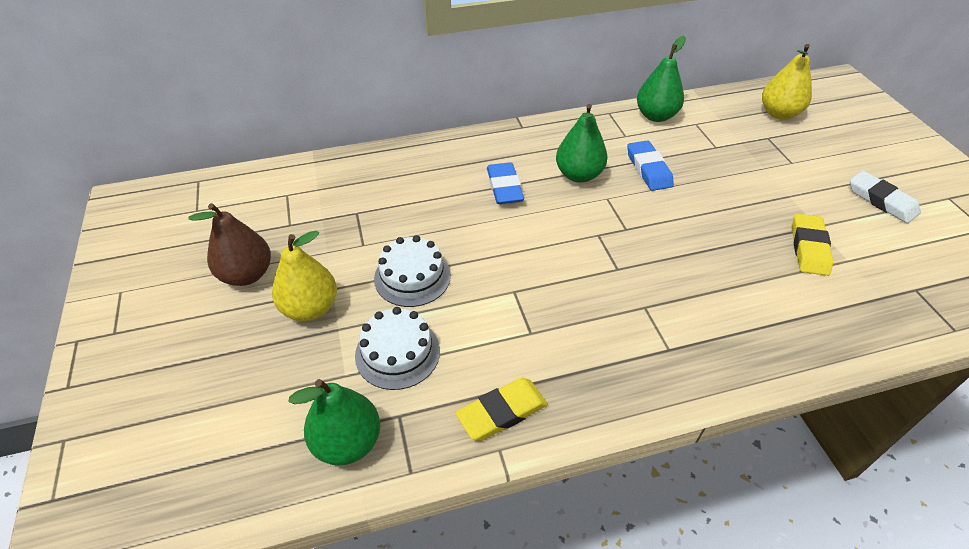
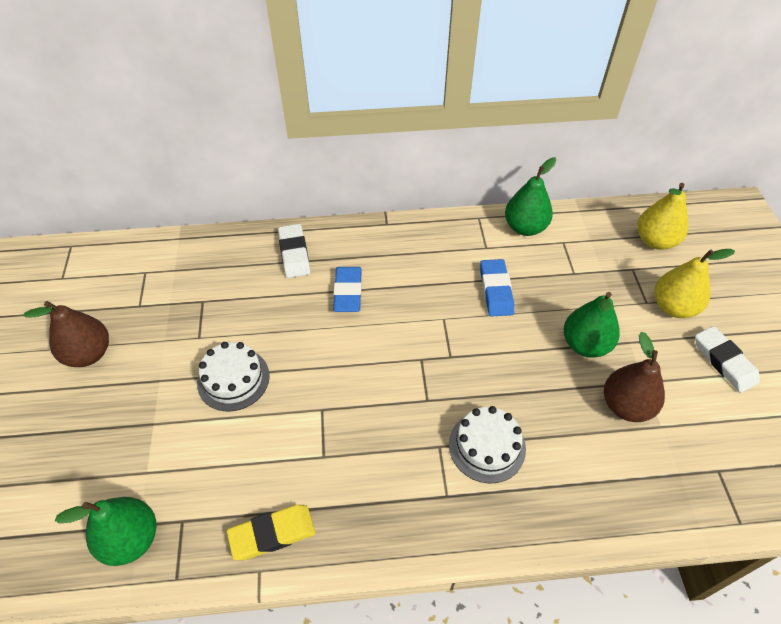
camera: 10 degrees right, 5 degrees up
(310, 308) = (134, 398): yellow pear -> yellow pear (673, 307)
(397, 353) = (198, 457): white cake -> white cake (487, 446)
(439, 161) = (294, 253): none -> white eraser
(578, 175) = (424, 288): green pear -> green pear (585, 344)
(809, 248) = (626, 406): yellow eraser -> brown pear

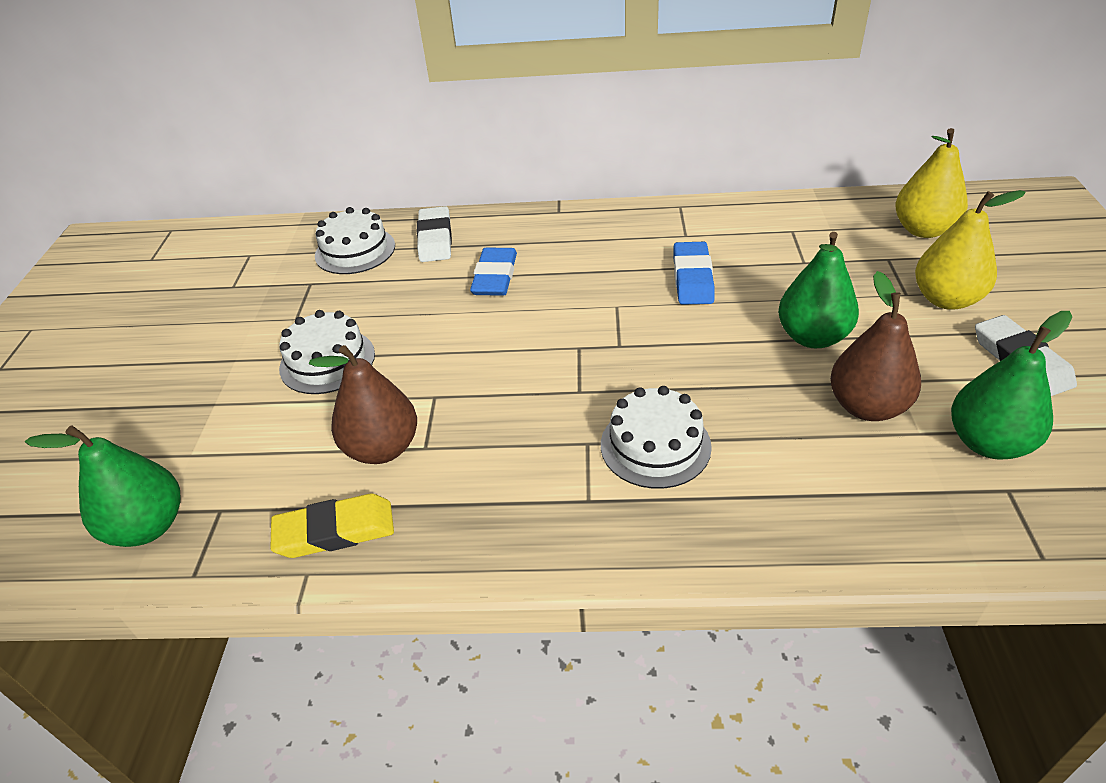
camera: 10 degrees right, 10 degrees down
(88, 354) = (158, 331): brown pear -> brown pear (382, 448)
(232, 266) = (355, 250): none -> white cake
(525, 227) = (741, 216): green pear -> green pear (988, 443)

